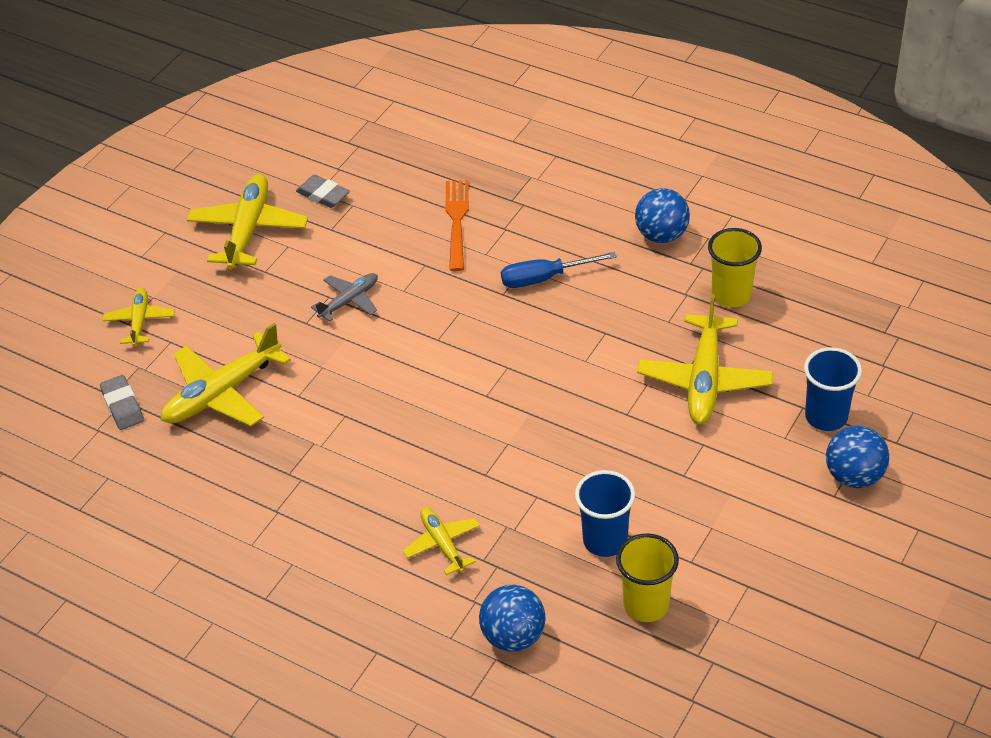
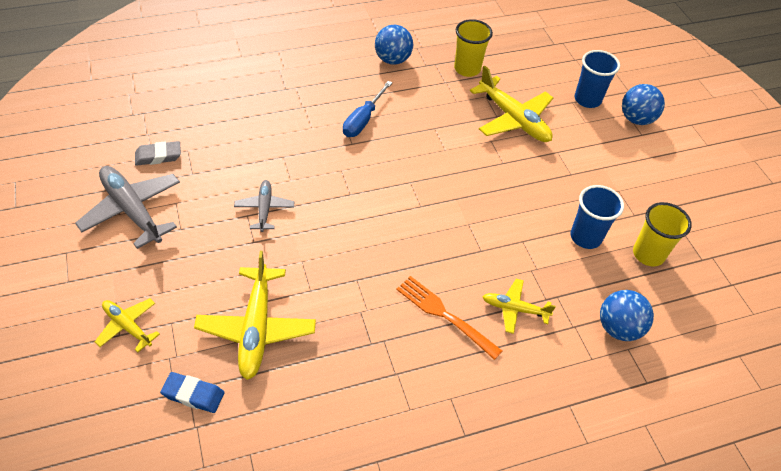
camera: 55 degrees left, 5 degrees up
(122, 406) = (193, 394): grey eraser -> blue eraser
(248, 230) = (132, 210): yellow plane -> grey plane
(457, 221) = (269, 120): orange fork -> orange fork (445, 315)

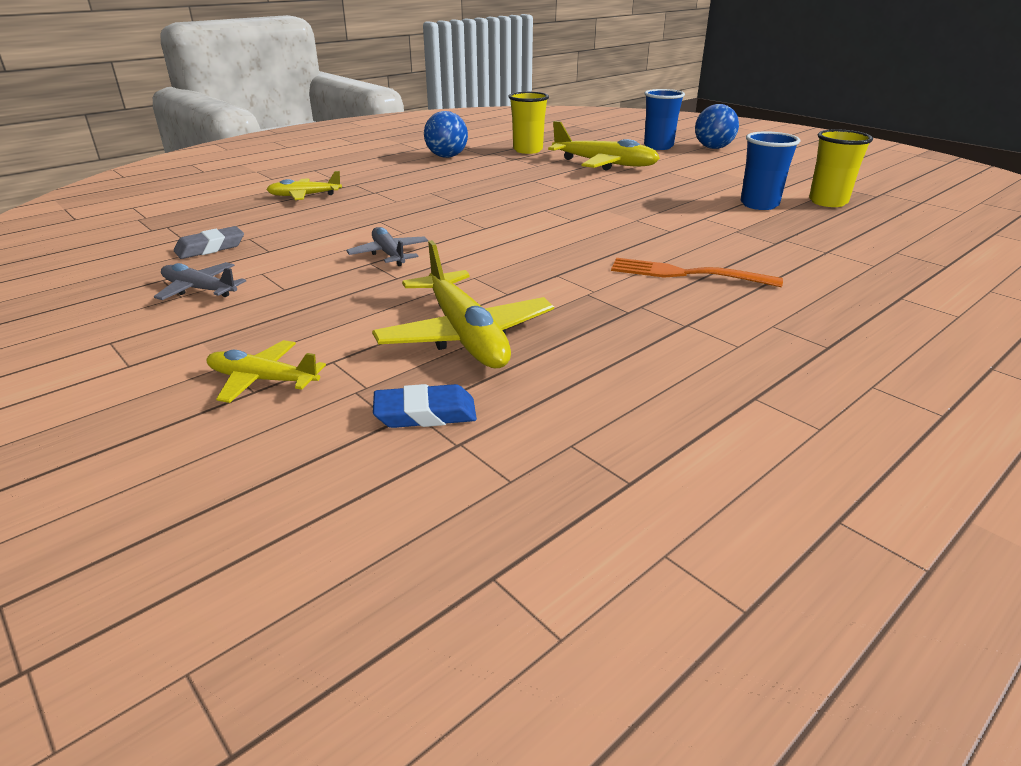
camera: 20 degrees left, 20 degrees down
(132, 210) = (199, 289): grey plane -> grey plane, size x0.57
(363, 120) = (451, 188): blue screwdriver -> none
(514, 309) = (754, 254): yellow plane -> yellow plane (304, 196)
(618, 328) = (868, 243): blue ball -> none

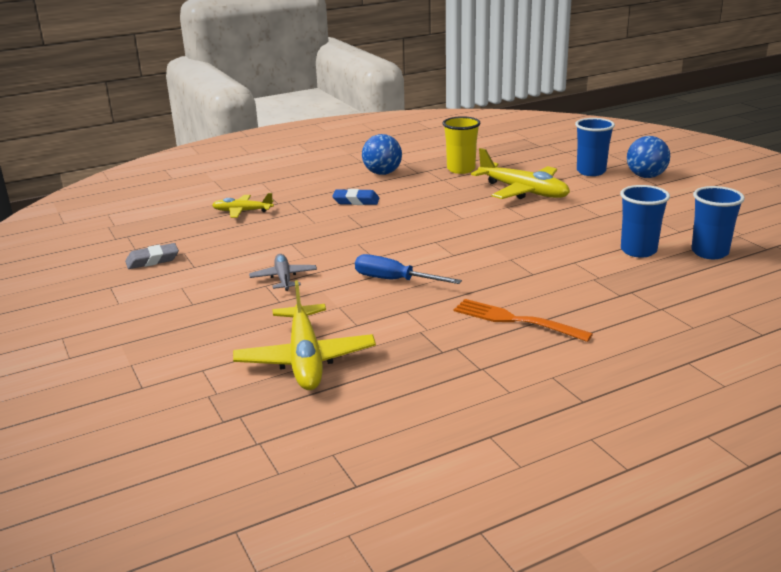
camera: 15 degrees right, 5 degrees down
(199, 289) = (133, 299): grey plane -> none
(263, 380) = (151, 379): yellow plane -> none
(425, 413) = (247, 418): blue eraser -> blue eraser (356, 201)
(523, 247) = (394, 280): none -> blue screwdriver
(828, 202) = (709, 252): yellow cup -> blue cup

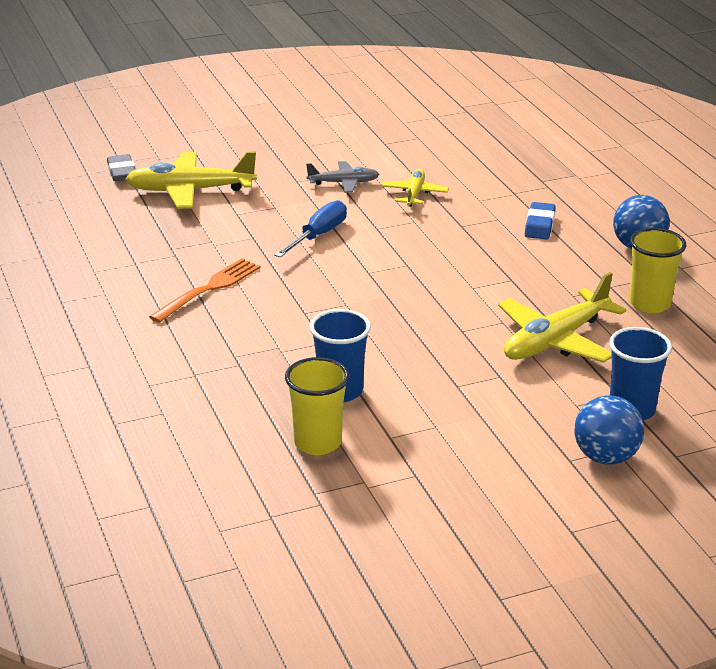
camera: 95 degrees right, 5 degrees up
(152, 260) = (404, 125): grey eraser -> grey eraser (122, 172)
(242, 211) = (519, 162): yellow plane -> yellow plane (414, 194)
(709, 252) = (317, 443): blue cup -> yellow cup

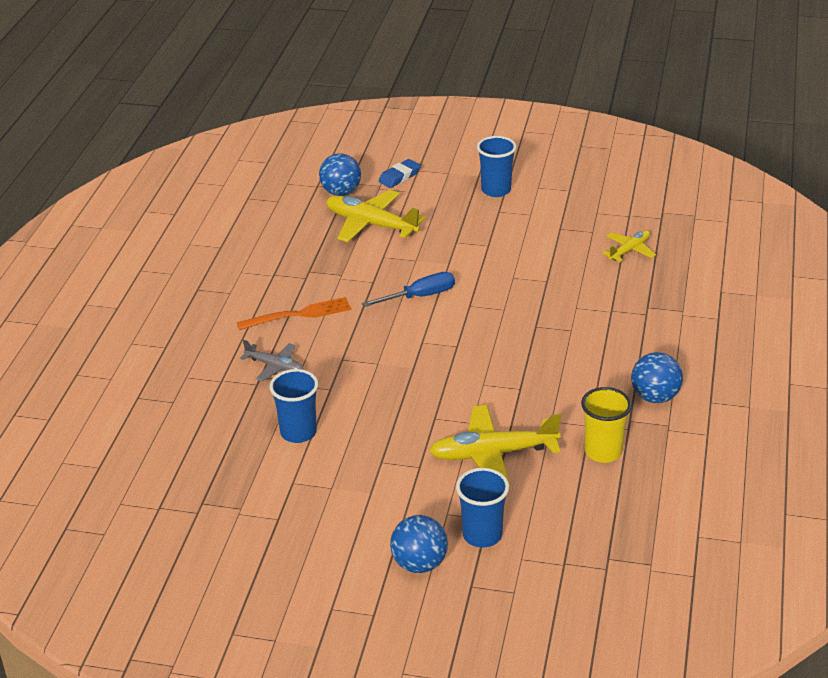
camera: 35 degrees right, 5 degrees up
(122, 172) = (341, 192): grey eraser -> blue ball
(284, 129) = (496, 190): none -> blue cup
(317, 443) = (242, 466): yellow cup -> none
(343, 183) = (488, 255): grey plane -> grey plane (275, 366)
(414, 194) = (531, 284): yellow plane -> yellow plane (629, 250)
(539, 225) = (597, 348): blue eraser -> blue eraser (399, 177)

